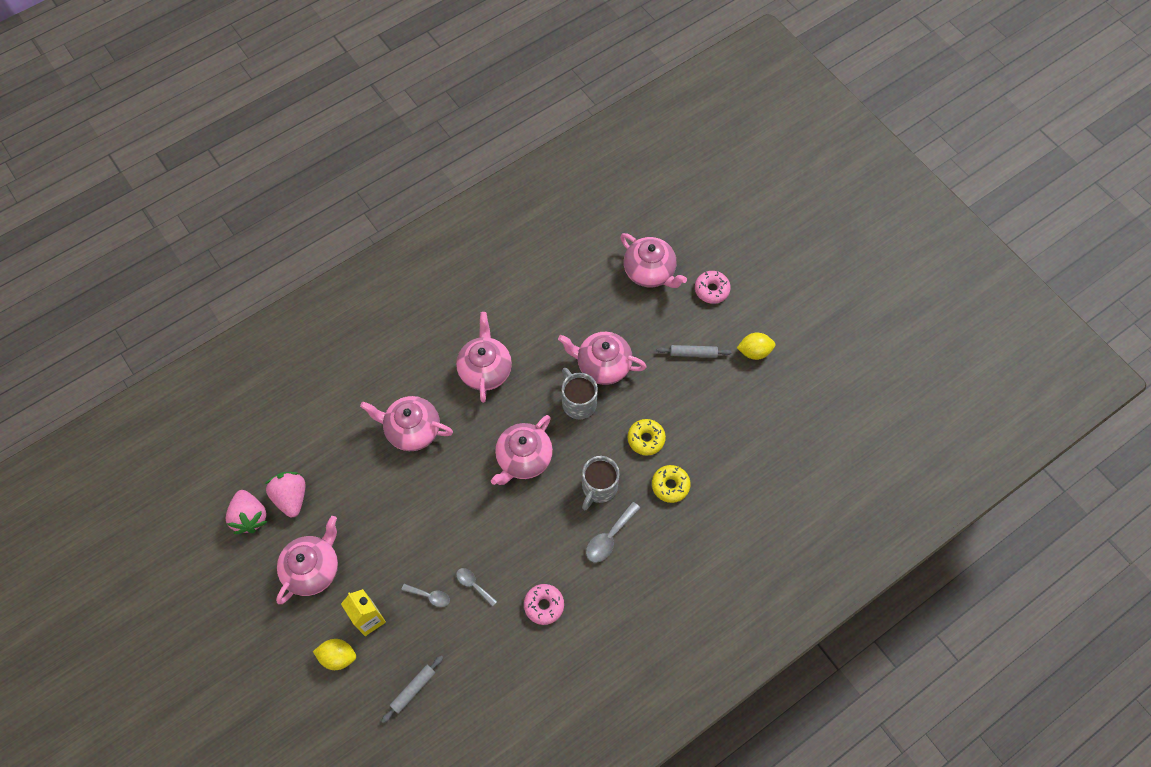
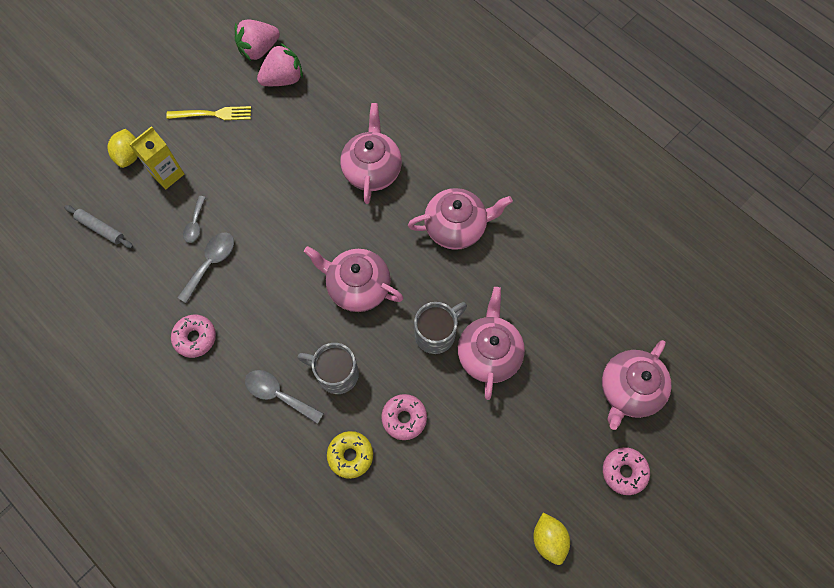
camera: 80 degrees right, 5 degrees up
(313, 569) = (213, 114): pink teapot -> yellow fork
(473, 585) = (211, 263): grey spoon -> grey spoon, size x1.53
(646, 439) = (404, 418): yellow donut -> pink donut
(693, 353) = (528, 460): grey rolling pin -> none

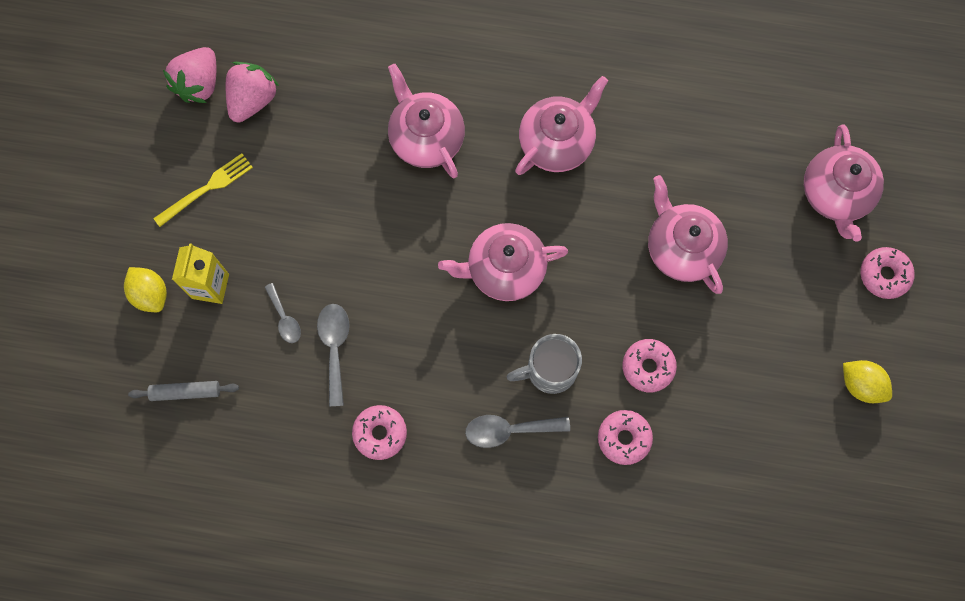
camera: 35 degrees left, 5 degrees up
(350, 455) = (624, 438): yellow donut -> pink donut
(436, 333) = (617, 263): grey mug -> none

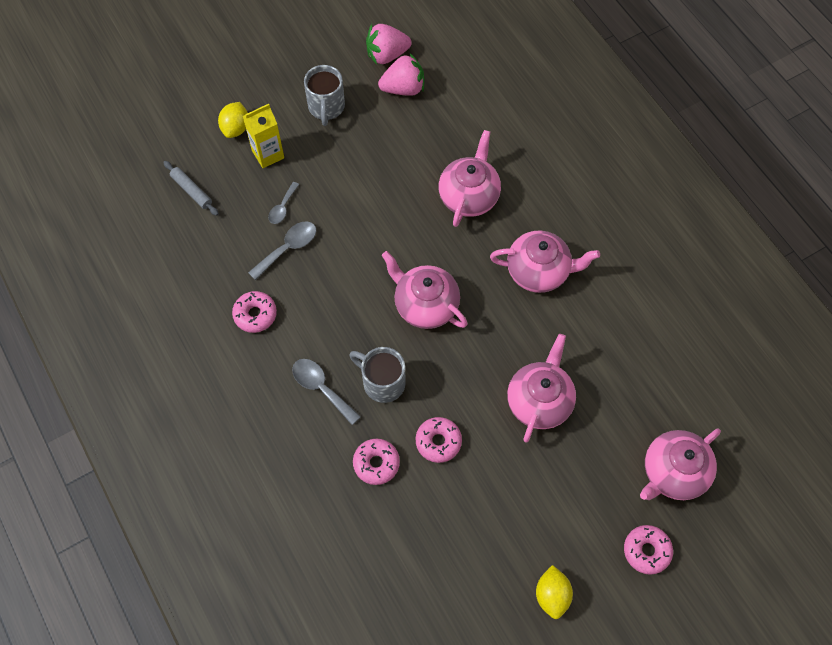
camera: 50 degrees right, 10 degrees down
(207, 188) = (326, 107): yellow fork -> grey mug

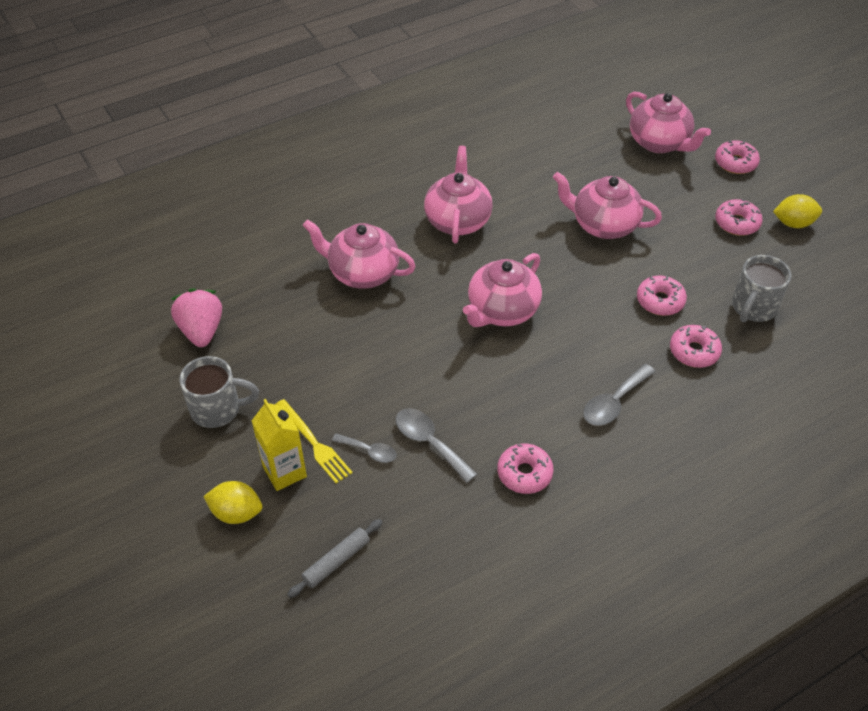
camera: 90 degrees left, 15 degrees down
(292, 171) = (314, 443): none -> yellow fork
(382, 382) = (599, 347): grey mug -> grey mug (753, 308)
(387, 55) = (145, 347): pink strawberry -> none
(549, 534) = (737, 223): none -> pink donut

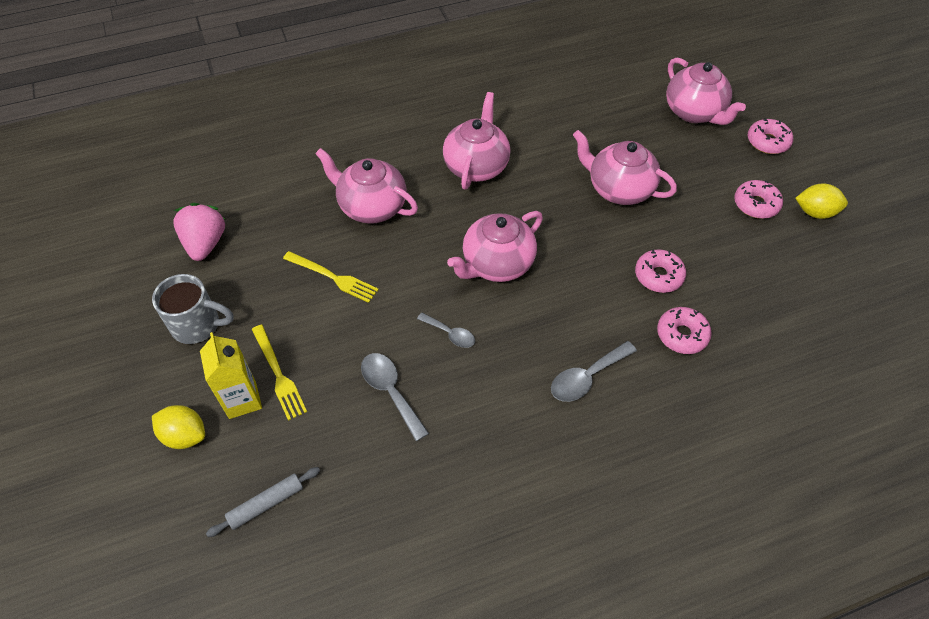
camera: 10 degrees right, 5 degrees up
(343, 345) = (333, 277): none -> yellow fork
(369, 451) = (329, 391): grey spoon -> grey spoon (450, 334)
(524, 473) = (477, 440): pink donut -> none
(753, 308) = (754, 297): grey mug -> none

